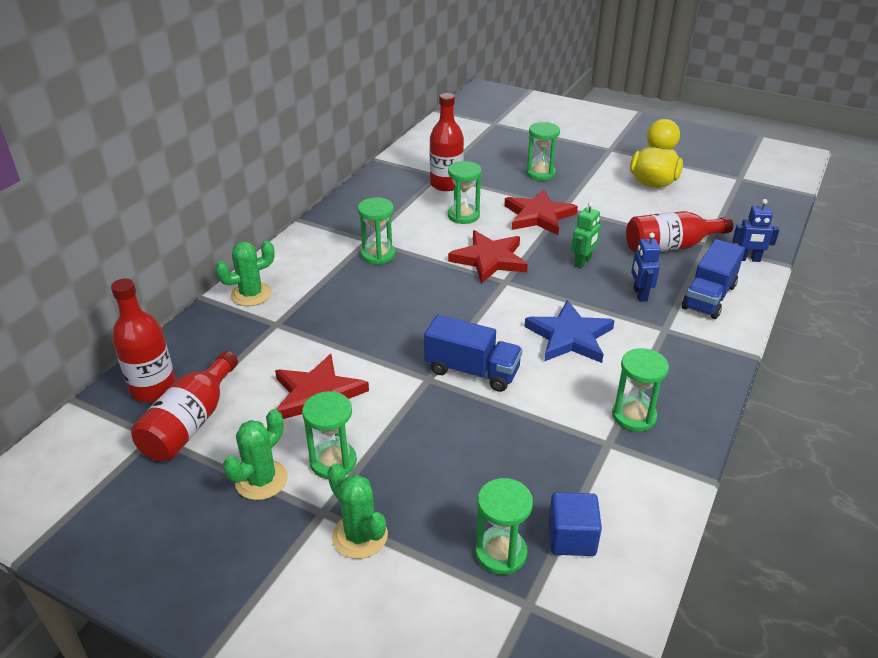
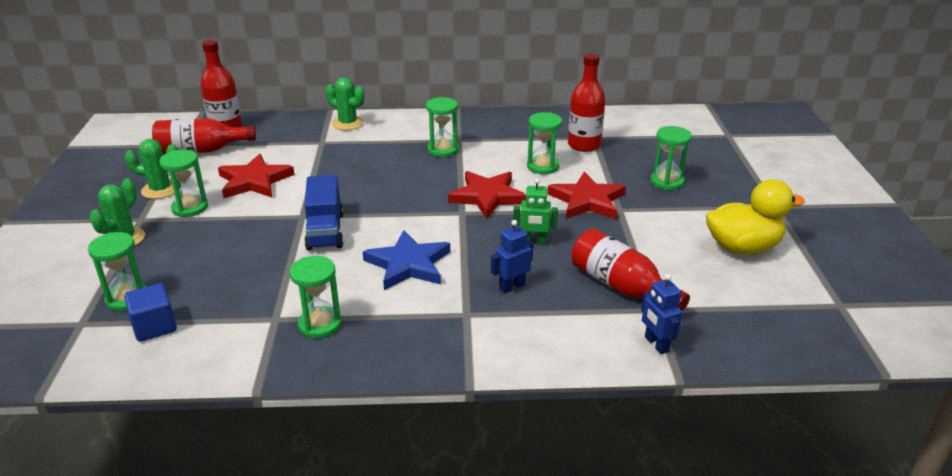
camera: 60 degrees right, 5 degrees down
(709, 297) = (550, 330): blue truck -> none

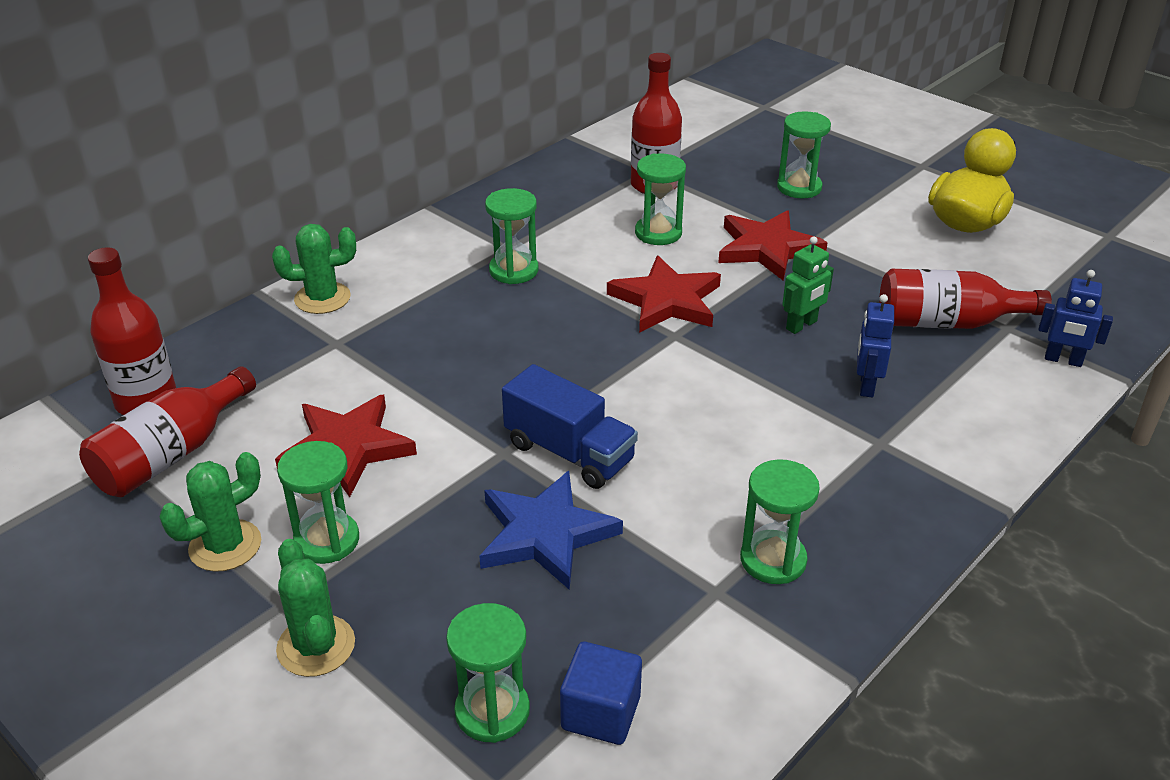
camera: 45 degrees left, 5 degrees up
(408, 264) = (731, 429): blue star -> blue star (545, 534)

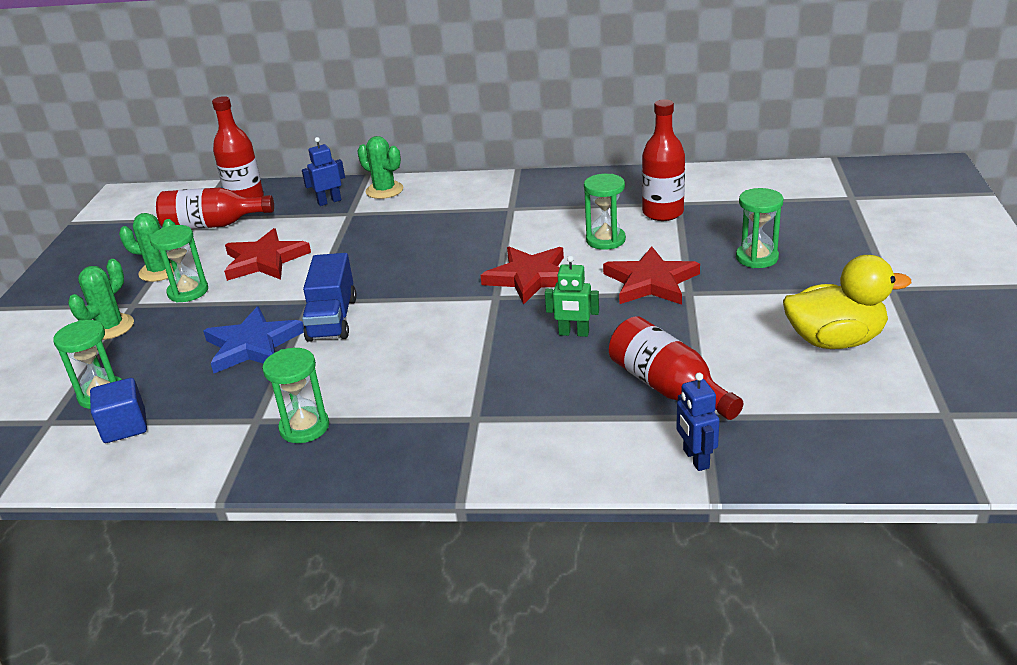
camera: 55 degrees right, 5 degrees down
(513, 270) = (489, 221): green hourglass -> none
(866, 385) = (535, 386): blue robot -> blue robot (329, 201)

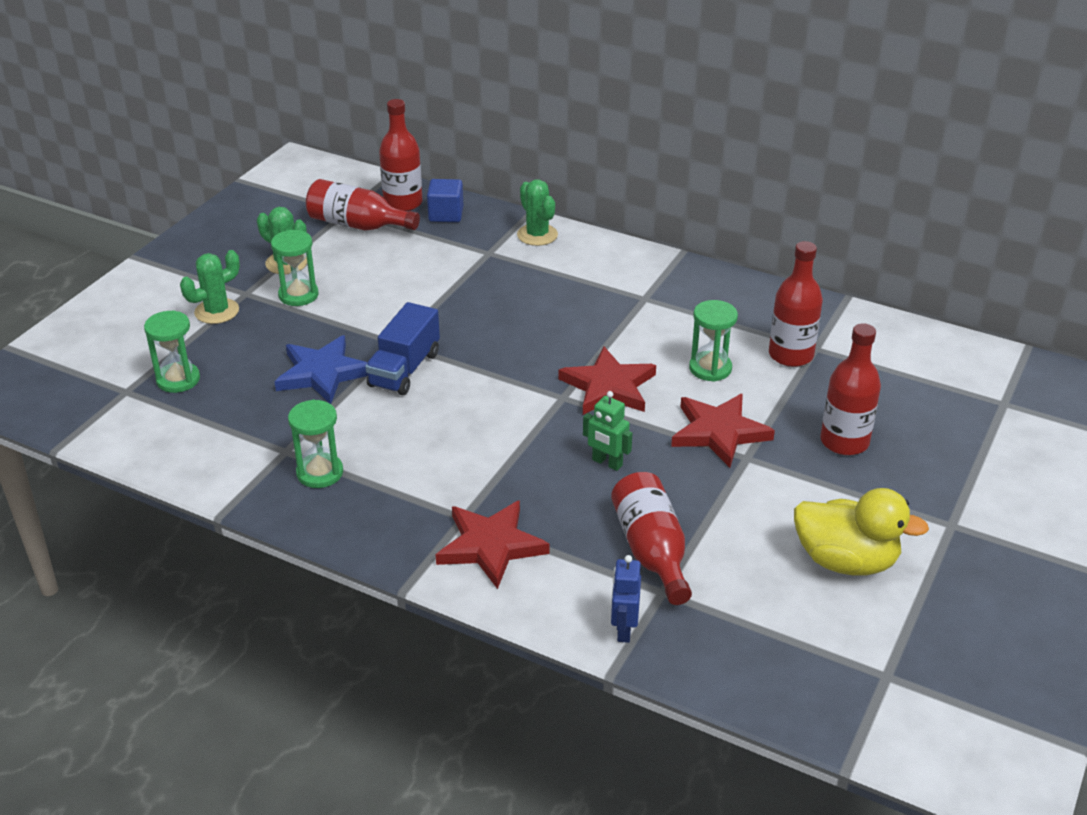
camera: 20 degrees right, 5 degrees up
(125, 427) = (181, 418): blue cube -> blue cube (446, 214)
(264, 260) = (382, 282): red star -> red star (491, 546)
(329, 201) = (478, 231): blue robot -> none
(757, 258) = (844, 442): green hourglass -> red bottle

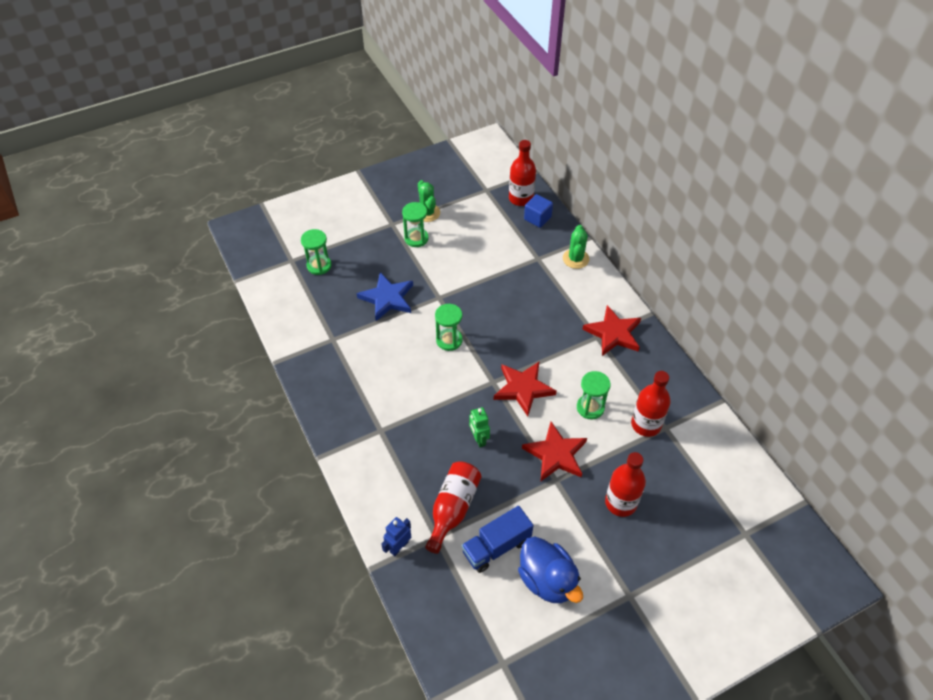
camera: 35 degrees right, 15 degrees up
(217, 311) = (369, 229): green cactus -> none
(320, 473) = (337, 362): green hourglass -> green hourglass (449, 340)
(357, 225) = (484, 203): red bottle -> none
(404, 369) = (428, 318): blue truck -> blue truck (496, 546)
(491, 546) = (379, 456): red star -> red star (613, 333)
(845, 561) = (547, 580): yellow duck -> blue duck

